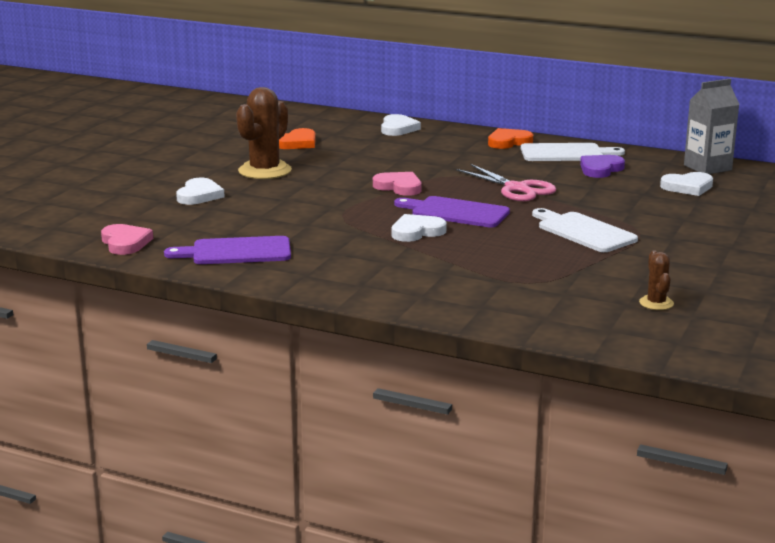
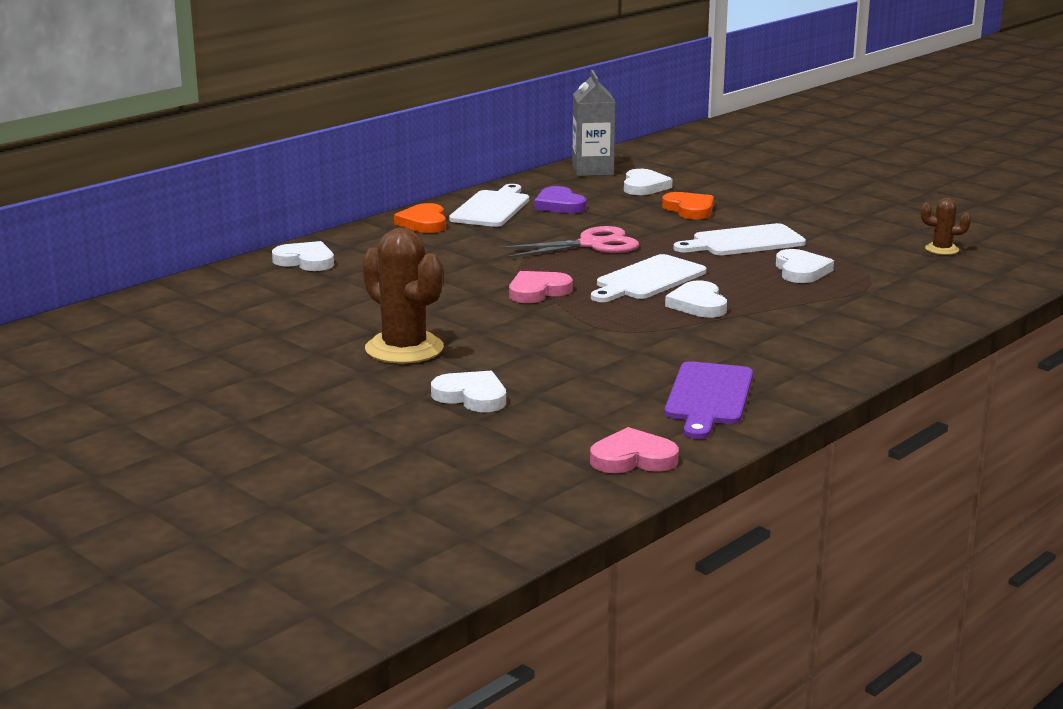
camera: 70 degrees left, 0 degrees up
(297, 143) = (301, 318): orange heart -> orange heart (689, 209)
(456, 212) = (647, 279): purple cutting board -> white cutting board
(531, 256) = (801, 271): none -> white heart

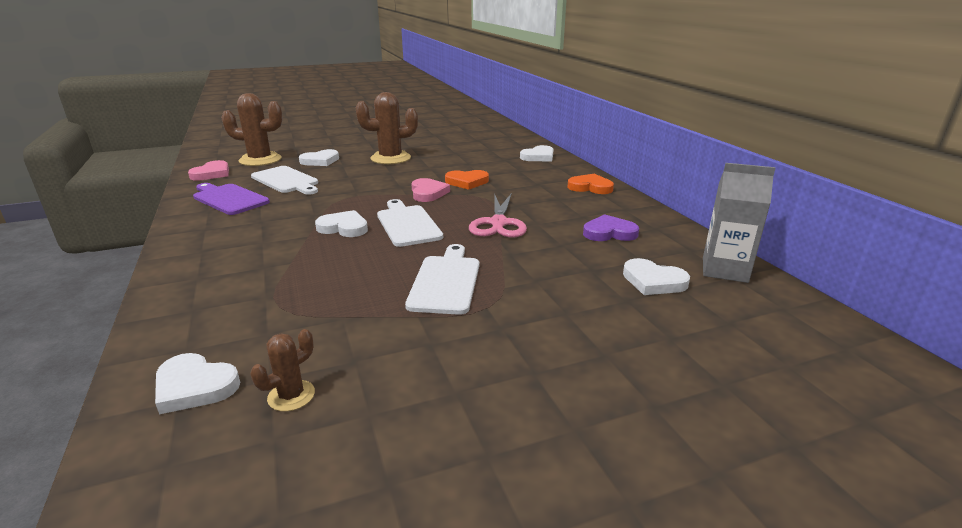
camera: 115 degrees right, 5 degrees up
(492, 208) = (614, 210): white cutting board -> white cutting board (286, 181)
(518, 449) = (260, 160): none -> brown cactus
(689, 209) = (560, 283): orange heart -> orange heart (467, 182)
(801, 271) = (348, 284): white heart -> white heart (195, 386)

